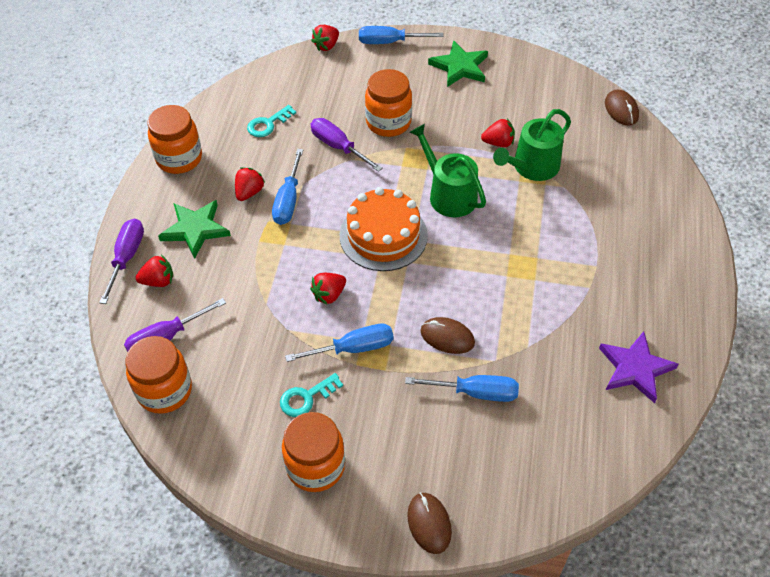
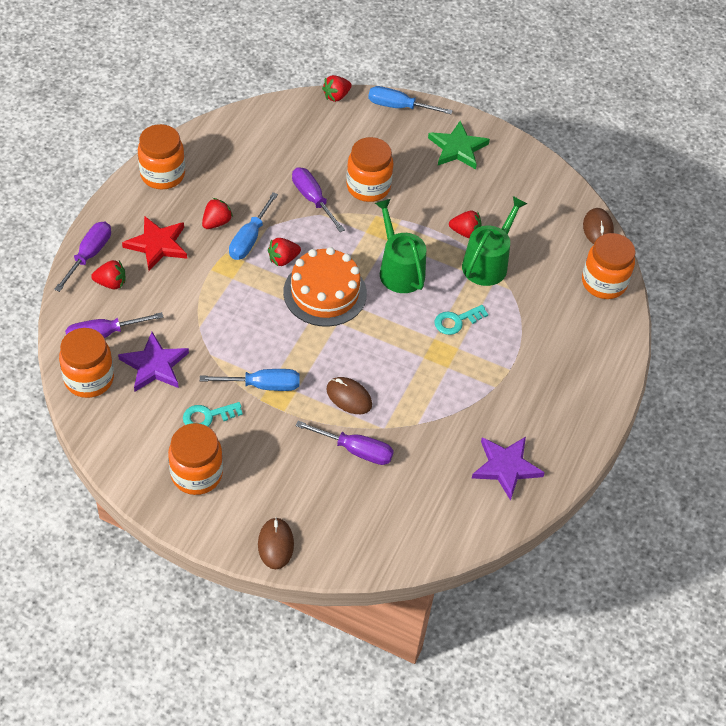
camera: 10 degrees right, 0 degrees up
(195, 229) = (157, 245): green star -> red star
(231, 357) = (154, 365): none -> purple star
(268, 124) = (254, 161): turquoise key -> turquoise key (456, 321)
(329, 295) = (257, 333): red strawberry -> red strawberry (283, 259)
(475, 392) = (355, 450): blue screwdriver -> purple screwdriver
(532, 167) = (488, 263): green watering can -> green watering can turned 150 degrees clockwise
(649, 158) = (604, 283): none -> orange jar

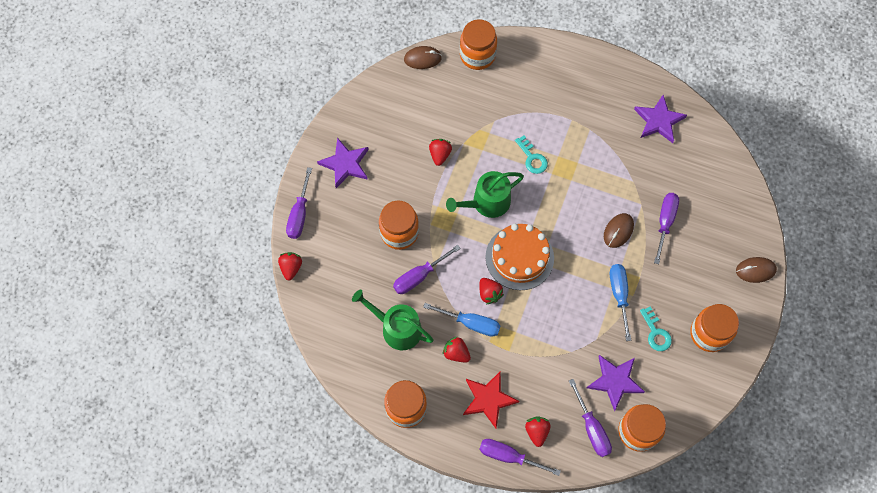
camera: 90 degrees left, 15 degrees up
(336, 96) = (291, 268): red strawberry -> red strawberry turned 135 degrees counterclockwise
(399, 107) = (299, 214): blue screwdriver -> purple screwdriver
(458, 148) = (345, 164): green star -> purple star
(488, 263) = (470, 137): green watering can -> green watering can (397, 328)

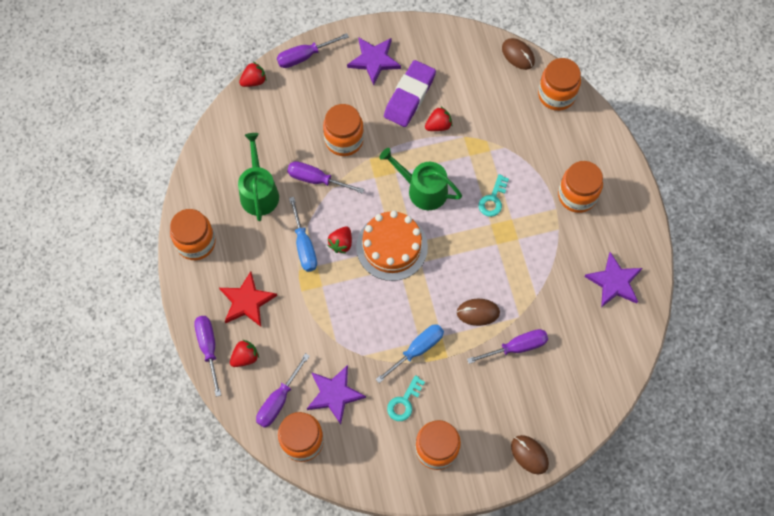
camera: 55 degrees right, 0 degrees up
(398, 159) = (409, 96): none -> purple eraser
(456, 353) = (269, 251): red strawberry -> none
(571, 98) = (577, 195): none -> orange jar

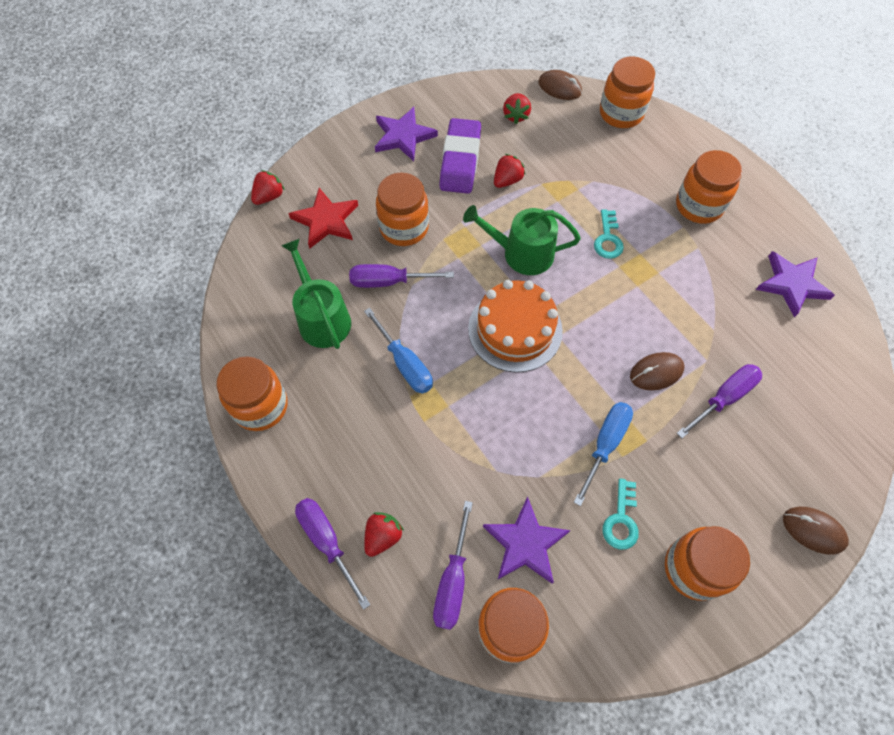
camera: 20 degrees left, 5 degrees down
(247, 301) = (357, 459): red star -> red star (326, 220)
(305, 56) = (321, 154): purple screwdriver -> none
(341, 243) = (450, 346): red strawberry -> red strawberry (516, 116)

